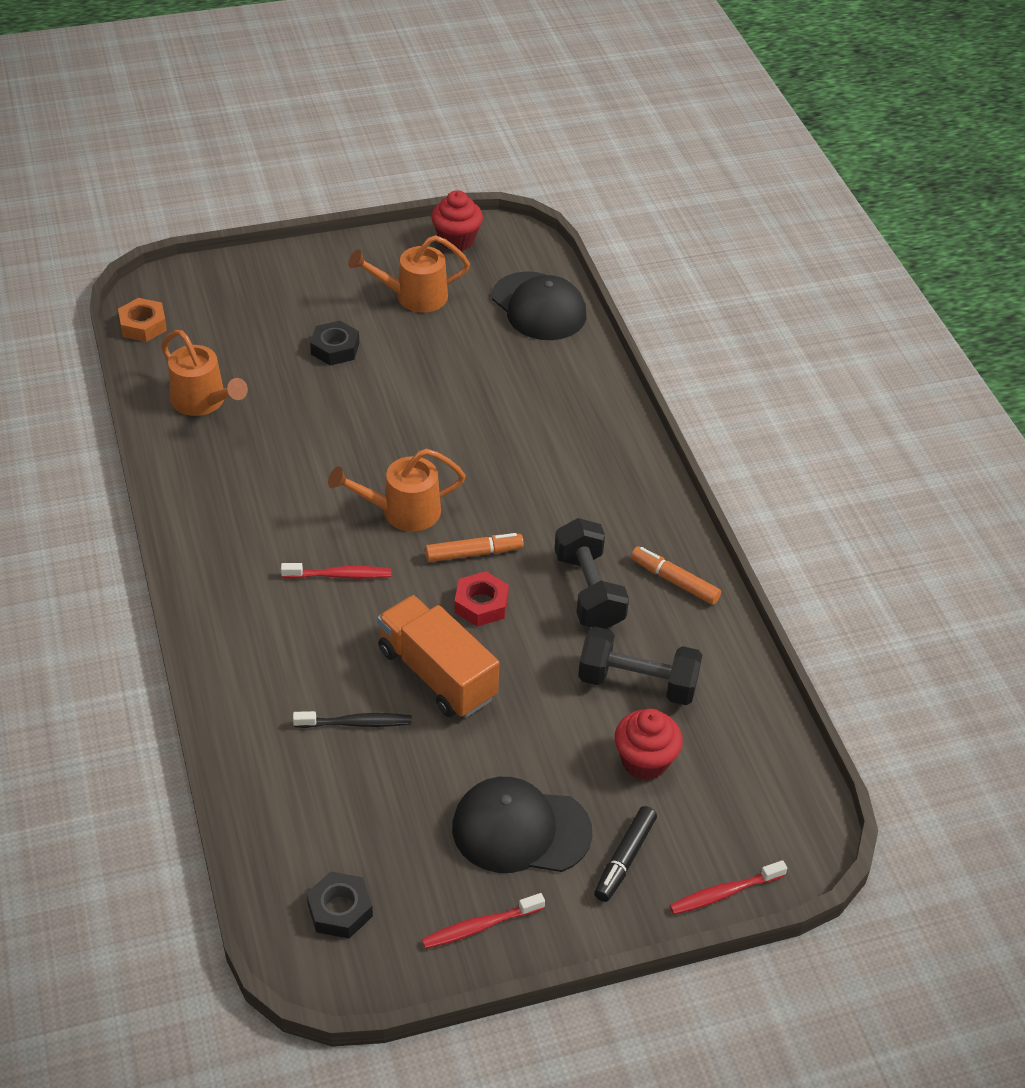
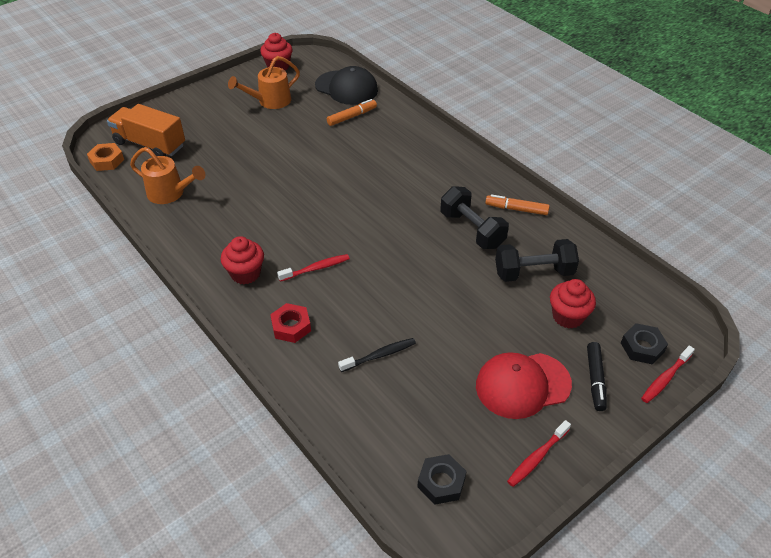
camera: 20 degrees left, 0 degrees up
(243, 551) = (245, 273): none -> red cupcake
(335, 348) = (238, 141): black nut -> black nut (642, 347)
(401, 512) = (333, 220): orange watering can -> none
(437, 674) = (412, 307): orange truck -> orange truck (150, 144)
(473, 553) = (391, 230): orange marker -> orange marker (351, 116)
(481, 604) = (413, 257): red nut -> red nut (291, 326)
(521, 830) = (522, 385): black cap -> red cap

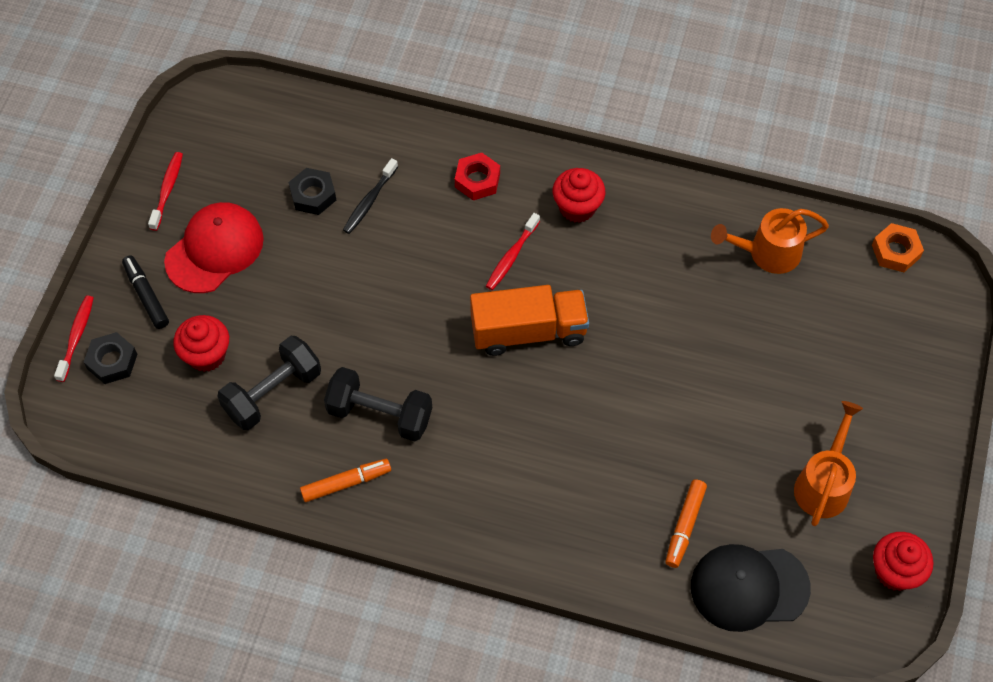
camera: 145 degrees right, 15 degrees up
(150, 144) = (880, 306): orange truck -> orange truck (528, 331)
(441, 482) = (237, 126): black nut -> black nut (313, 195)

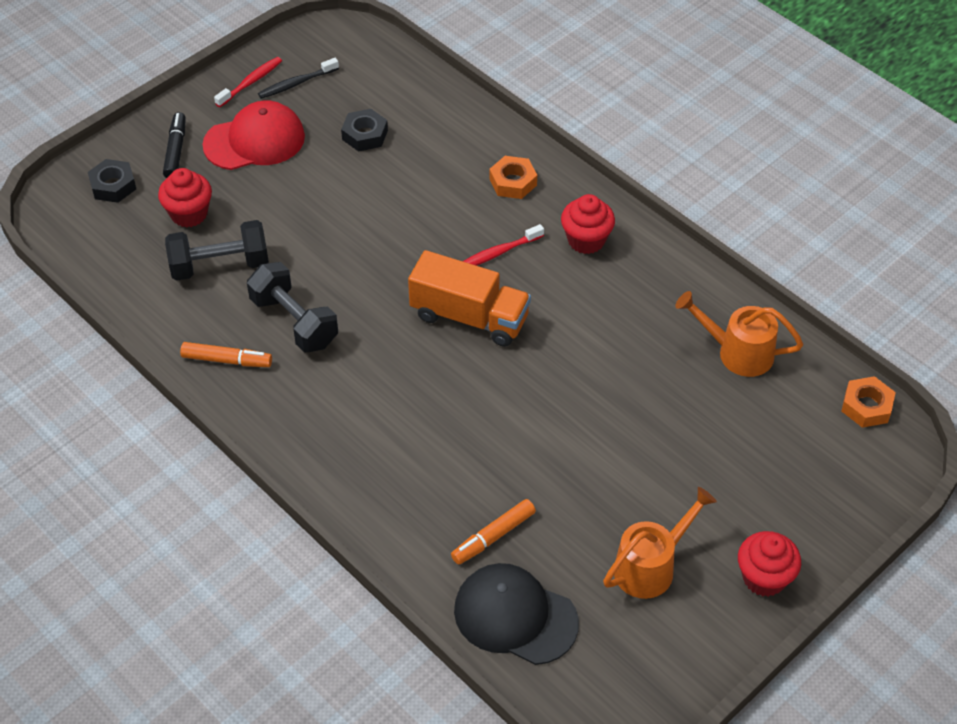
camera: 30 degrees right, 10 degrees down
(76, 337) = (100, 156): red toothbrush -> none
(369, 201) = (408, 159): black toothbrush -> black toothbrush (296, 83)
(477, 180) = (513, 182): red nut -> orange nut
(895, 571) = (666, 674): red cupcake -> red cupcake (764, 578)

